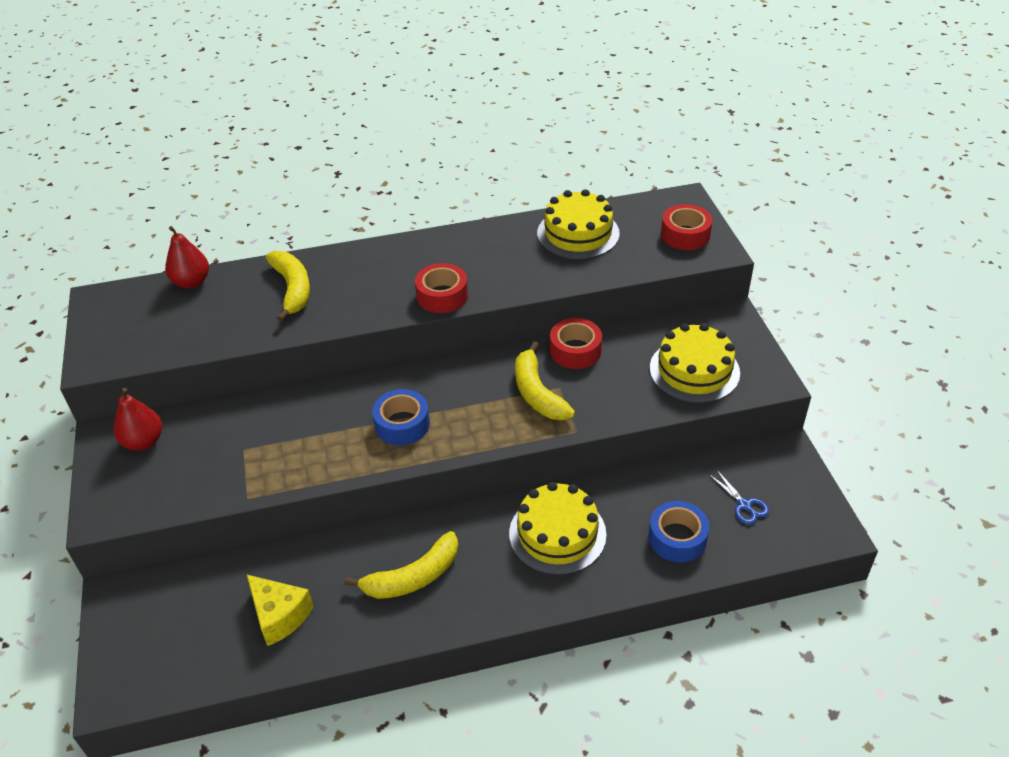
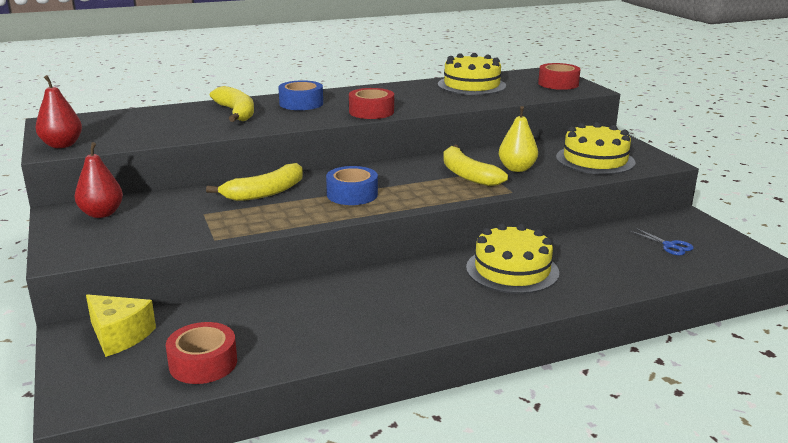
camera: 10 degrees left, 20 degrees down
(191, 282) = (142, 112): red pear -> red pear (62, 145)
(279, 616) = (256, 336): yellow cheese -> yellow cheese (119, 336)
(412, 577) = (384, 303): yellow banana -> yellow banana (265, 192)
(575, 350) = (489, 154): red tape -> red tape (203, 363)
(597, 384) = (517, 169): none -> yellow pear
(677, 538) = (622, 266): blue tape -> blue tape (301, 103)

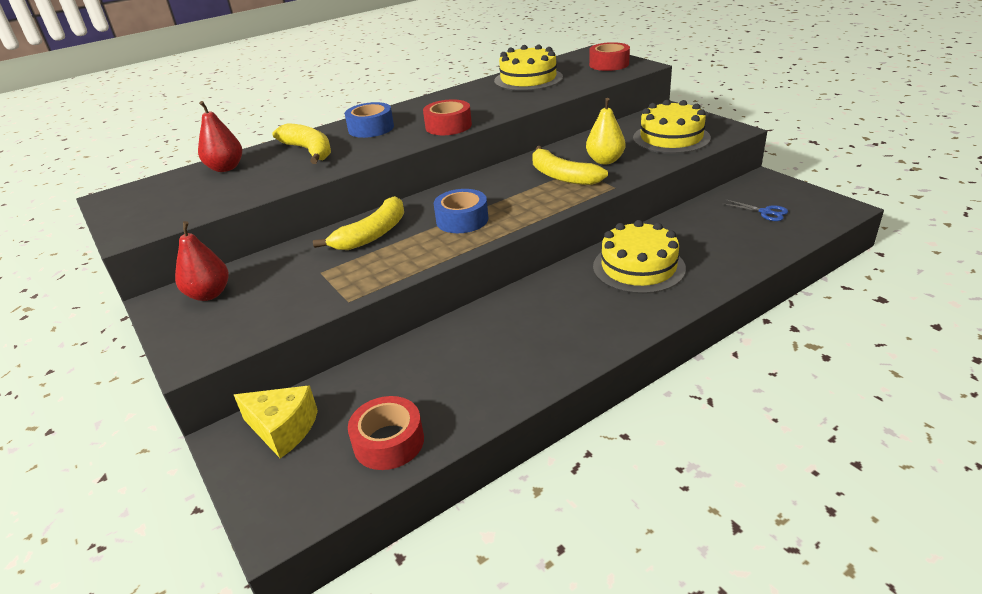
camera: 10 degrees left, 10 degrees up
(62, 145) = (137, 225): red pear -> red pear (226, 168)

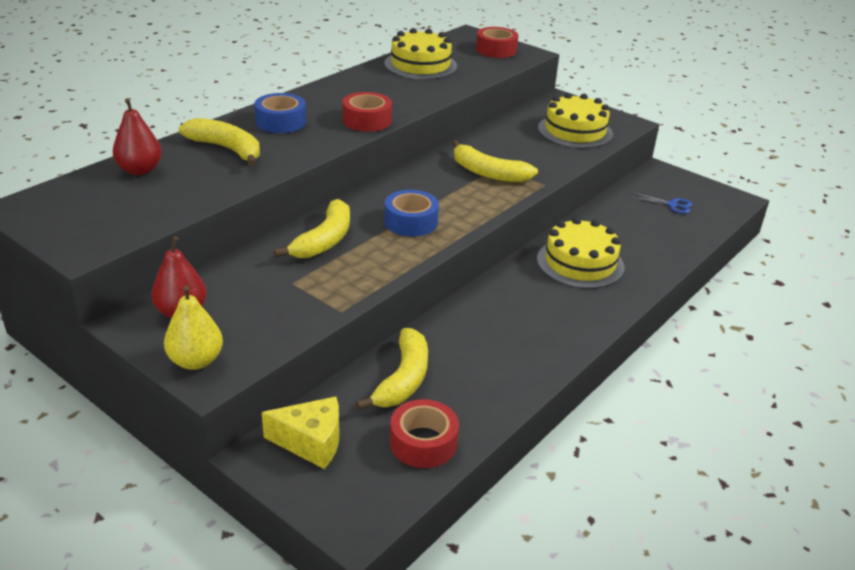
camera: 20 degrees left, 0 degrees up
(402, 374) = (403, 379): none -> yellow banana
(605, 161) = (522, 156): yellow pear -> yellow pear (196, 361)

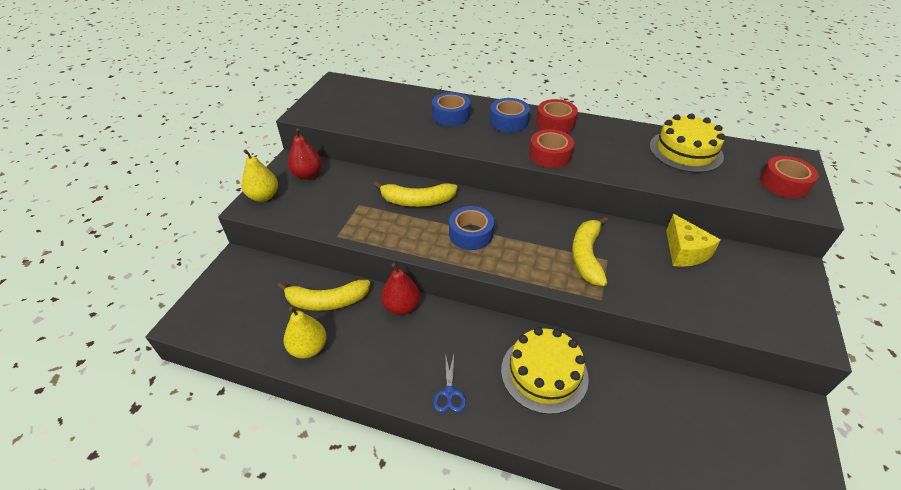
camera: 70 degrees right, 10 degrees up
(140, 170) = (400, 98): red pear -> red pear (401, 306)
(227, 149) = (451, 115): yellow banana -> blue tape
(311, 442) = (252, 278): yellow cheese -> yellow cheese (684, 252)
(423, 442) = (264, 332): red tape -> red tape (555, 123)
(470, 407) = (308, 348): none -> yellow pear
(575, 131) = (737, 297): yellow cake -> none
(672, 205) = (729, 437): blue scissors -> blue scissors (449, 393)

